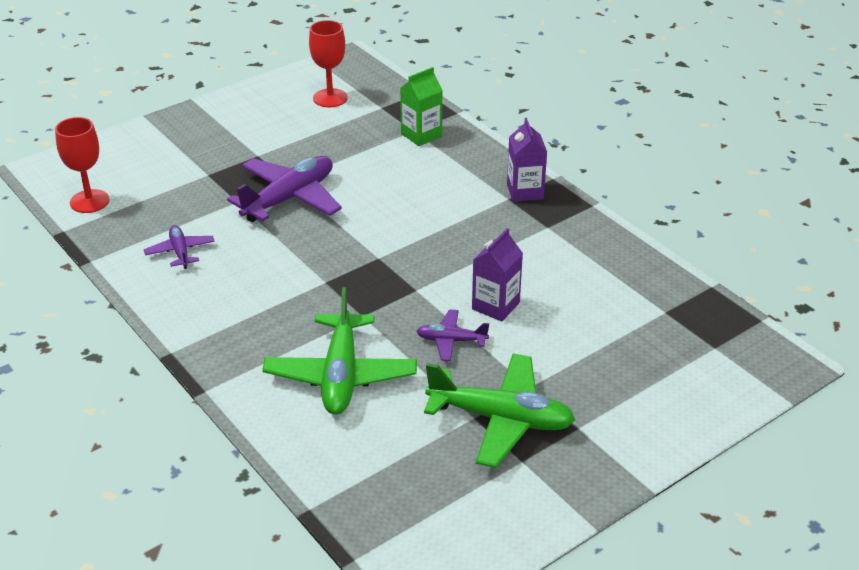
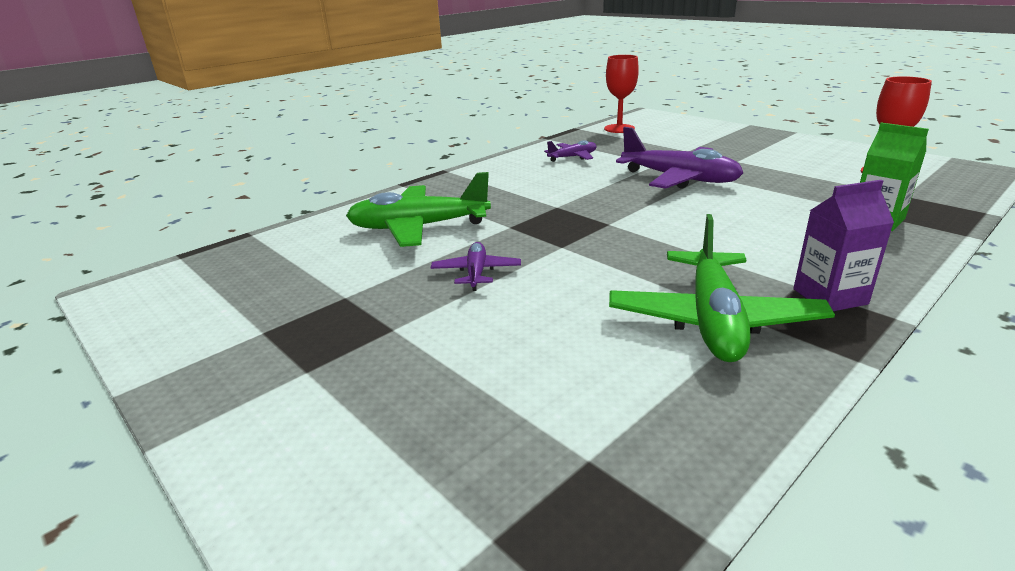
camera: 85 degrees right, 10 degrees down
(495, 306) = (549, 294): purple carton -> none
(501, 419) = (338, 313): green plane -> green plane (713, 320)

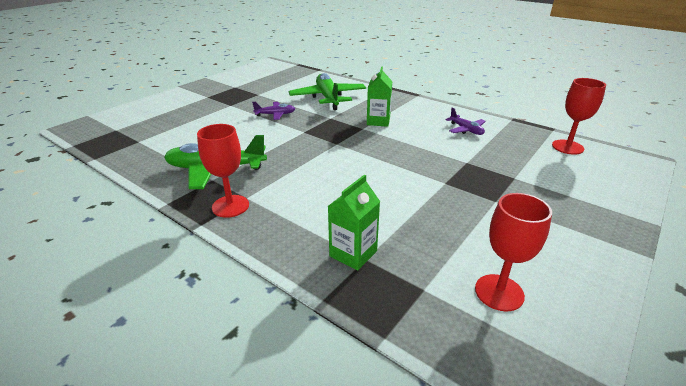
camera: 80 degrees right, 5 degrees up
(534, 196) = (378, 121): none -> green carton
(679, 179) = (430, 170): purple plane -> none
(830, 296) = (230, 206): purple carton -> red goblet

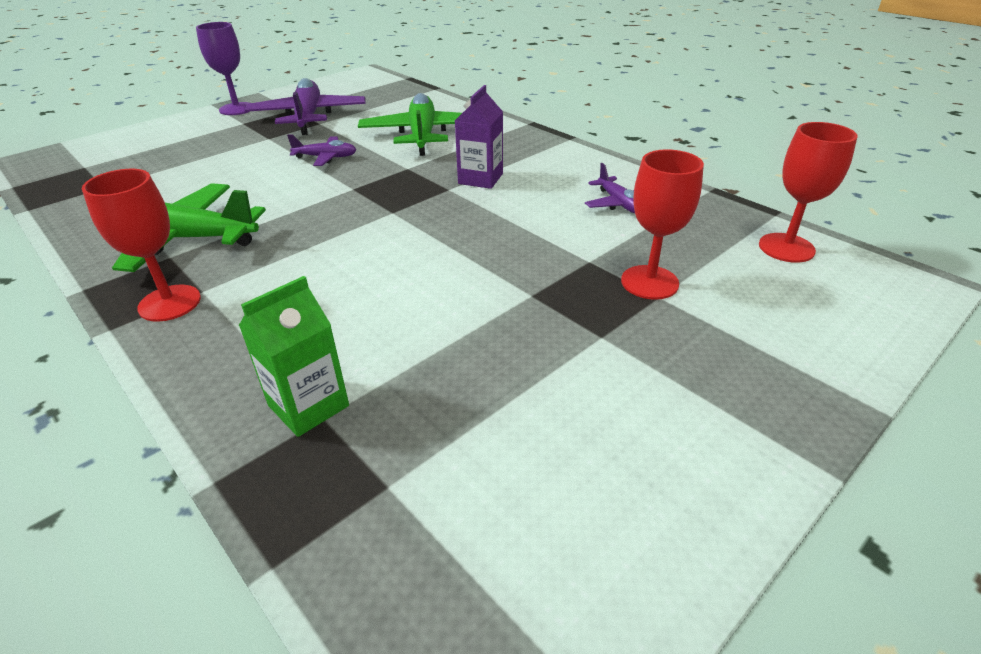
camera: 10 degrees right, 5 degrees up
(197, 88) = (237, 109): none -> purple goblet
(248, 91) = (308, 117): none -> purple plane
(378, 121) = (480, 179): green carton -> purple carton
(499, 292) = (514, 510): red goblet -> red goblet (649, 282)

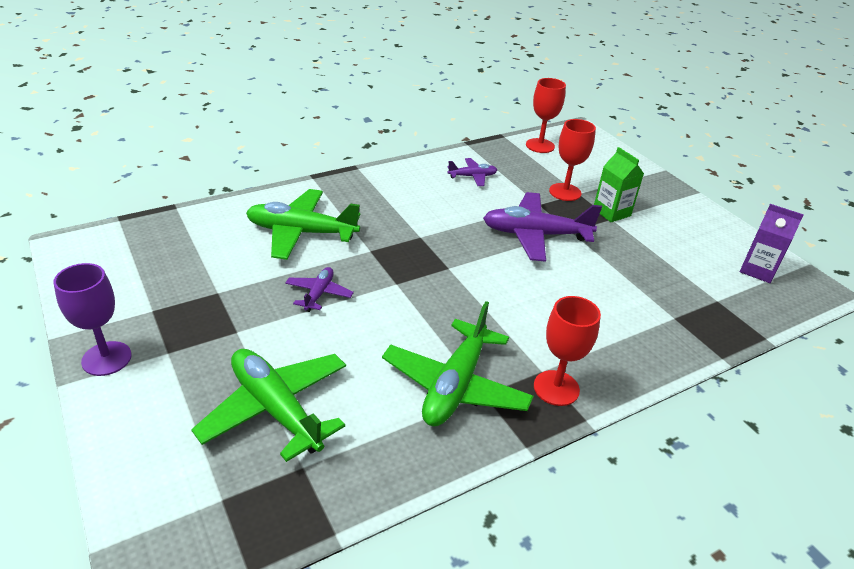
camera: 80 degrees left, 0 degrees up
(171, 167) = (276, 409): none -> green plane
(308, 117) = (192, 299): purple plane -> purple plane (535, 235)
(308, 406) = (665, 322): green carton -> green carton (611, 212)
(480, 179) = (409, 220): purple carton -> purple carton (757, 270)

